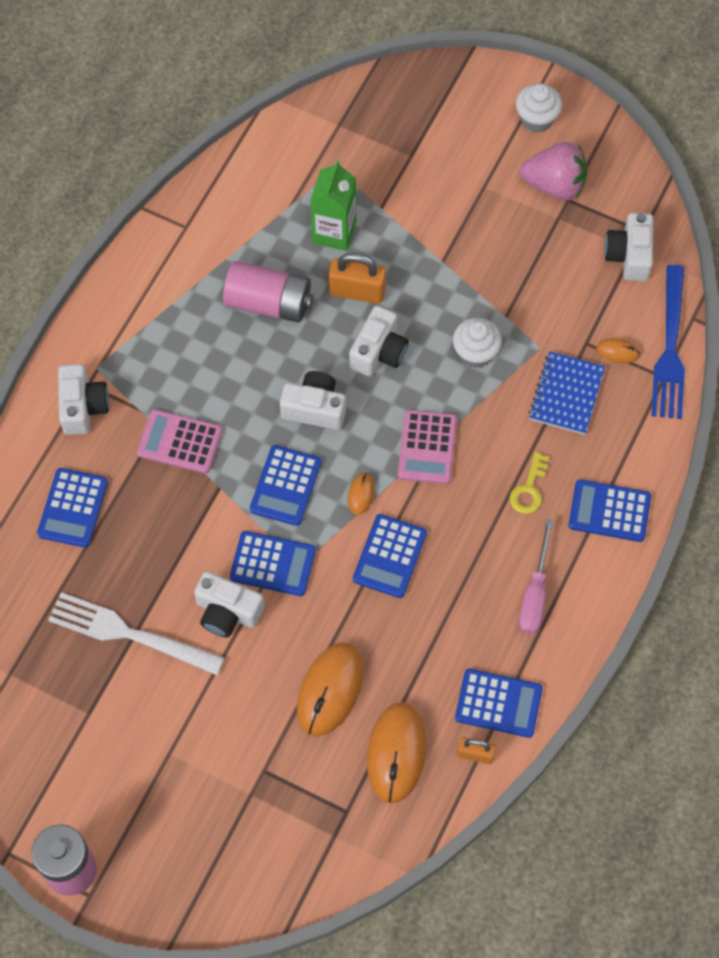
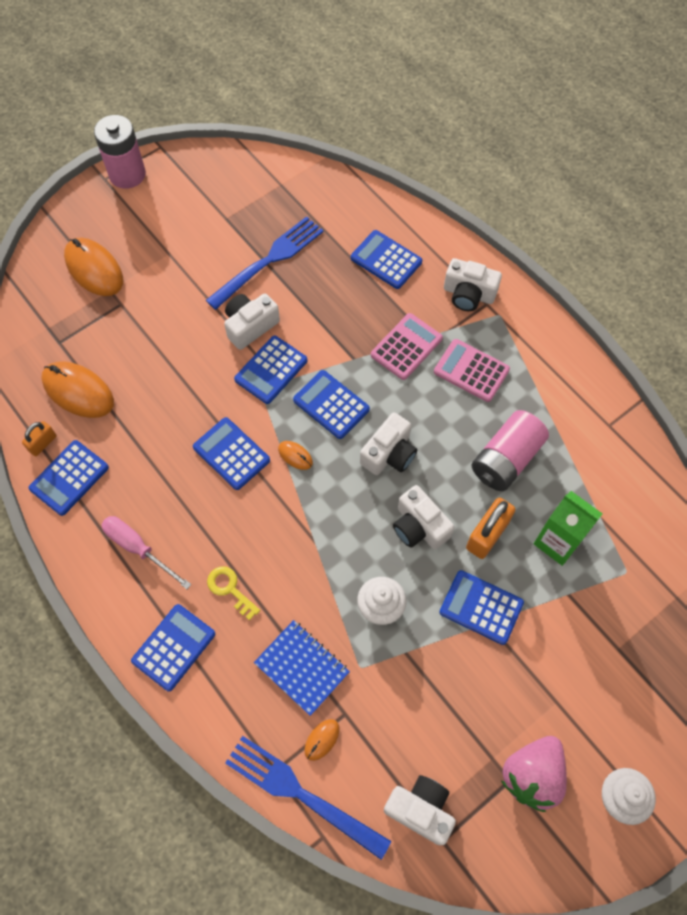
camera: 115 degrees right, 0 degrees up
(129, 634) = (268, 261): white fork -> blue fork
(330, 690) = (151, 368): orange mouse -> orange mouse (94, 269)
(427, 447) = (310, 524): pink calculator -> pink calculator (471, 370)
(431, 272) = (481, 607): none -> blue calculator

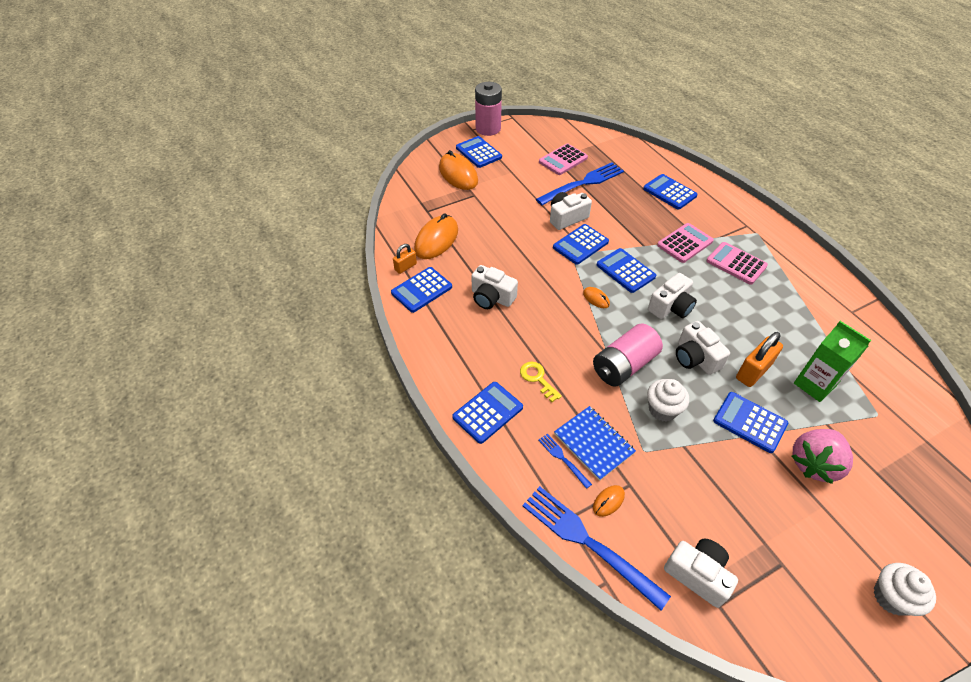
camera: 10 degrees right, 15 degrees down
(78, 391) = (436, 240): orange mouse -> orange mouse turned 75 degrees clockwise
(138, 548) = (467, 341): pink screwdriver -> none
(231, 454) = (546, 291): blue calculator -> blue calculator (478, 152)
(238, 221) = (563, 160): none -> pink calculator
(267, 694) = (563, 459): none -> blue fork
(468, 294) = (732, 218): white camera -> white camera (491, 297)
(506, 459) = (766, 323): pink battery -> pink battery (624, 365)
(532, 775) = (803, 562): pink strawberry -> pink strawberry (814, 463)

